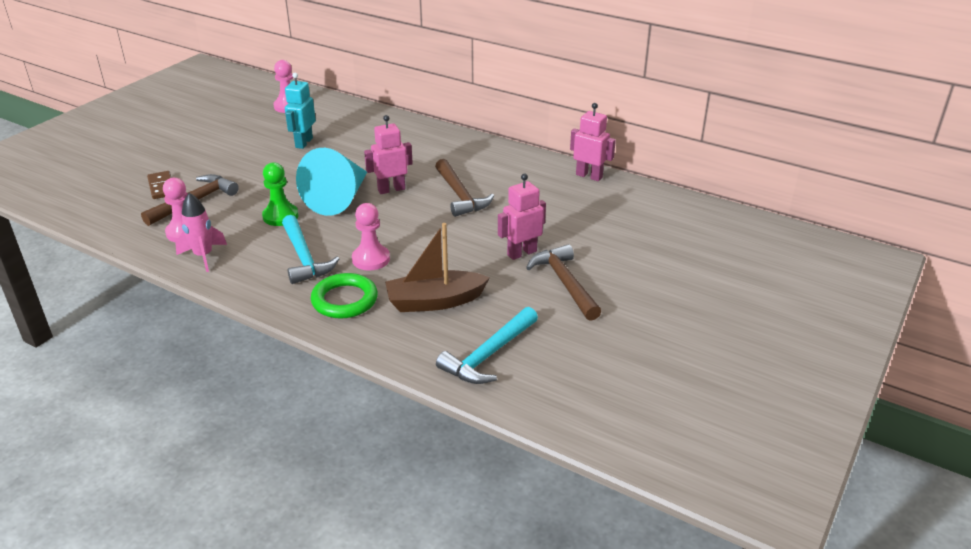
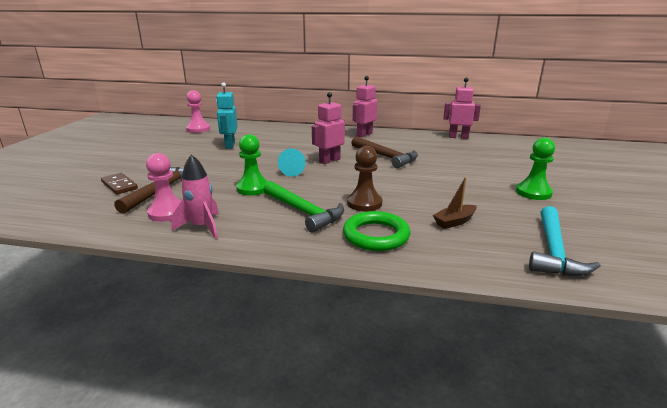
camera: 20 degrees left, 10 degrees down
(304, 257) = (303, 212): turquoise hammer -> green hammer
(339, 198) = (293, 171): turquoise cone -> turquoise cone, size x0.47
(371, 259) = (364, 203): pink pawn -> brown pawn
(434, 301) = (454, 222): brown boat -> brown boat, size x0.54
(521, 253) = (475, 181): pink robot -> pink robot (364, 134)
(565, 283) = (533, 192): brown hammer -> green pawn

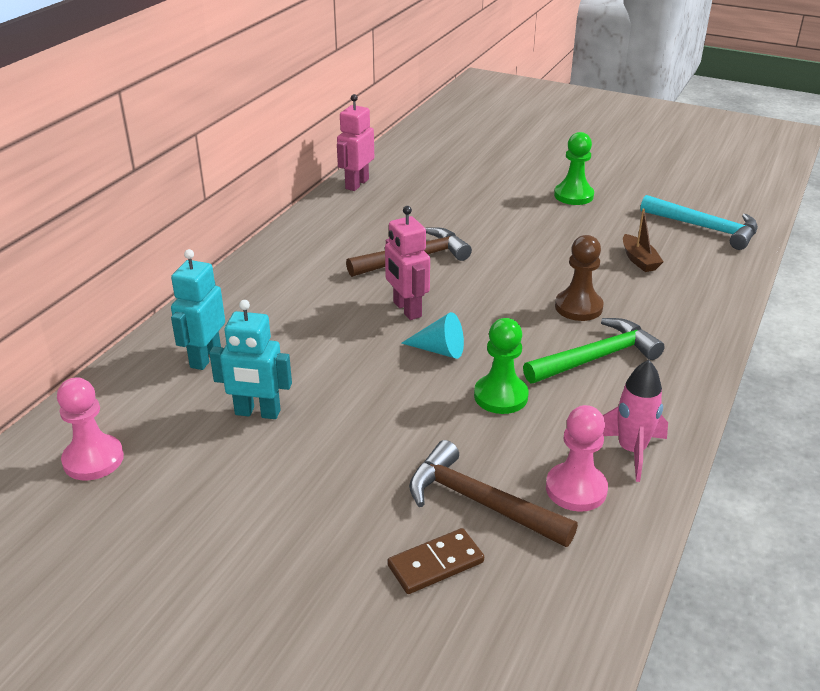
camera: 75 degrees left, 10 degrees up
(268, 133) = (205, 357): none -> turquoise robot
(364, 134) = (290, 255): pink robot -> none
(376, 235) = (667, 315): green ring -> none

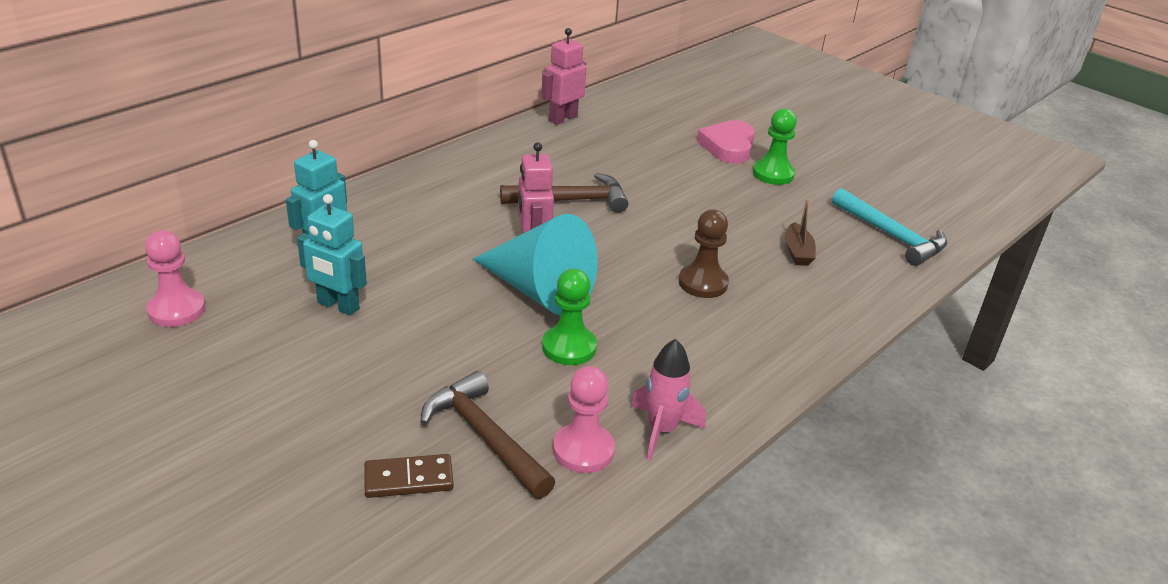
camera: 15 degrees right, 0 degrees up
(439, 350) = (539, 291): turquoise cone -> turquoise cone, size x2.11
(520, 179) = (728, 146): none -> pink heart
(596, 358) = (687, 335): green hammer -> none

